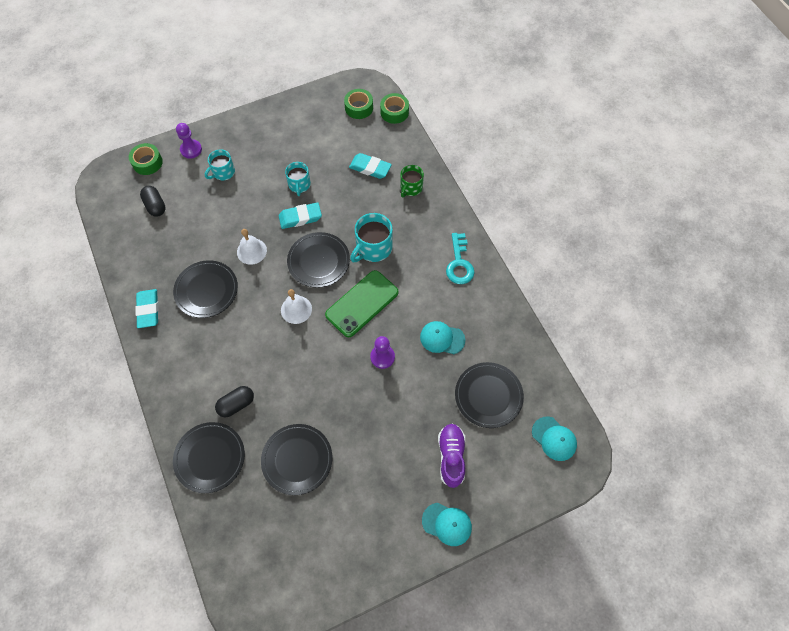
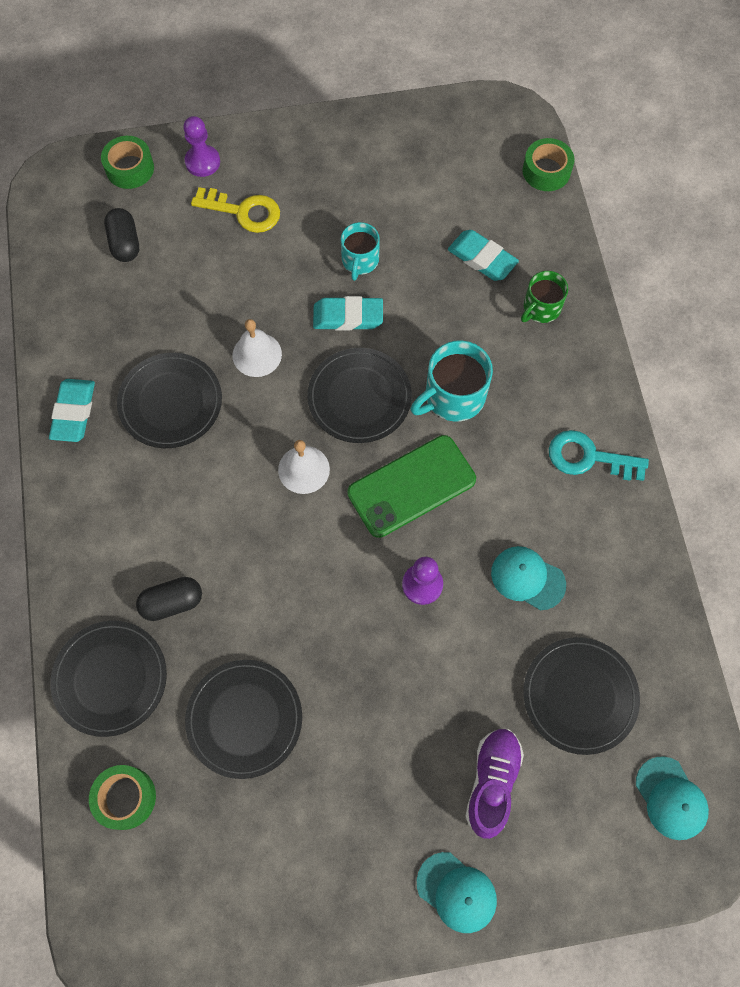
camera: 15 degrees right, 5 degrees up
(223, 172) = (243, 211): turquoise mug -> yellow key
(359, 107) = (489, 150): green tape -> green tape (125, 798)
(459, 263) = (588, 457): turquoise key -> turquoise key turned 90 degrees clockwise

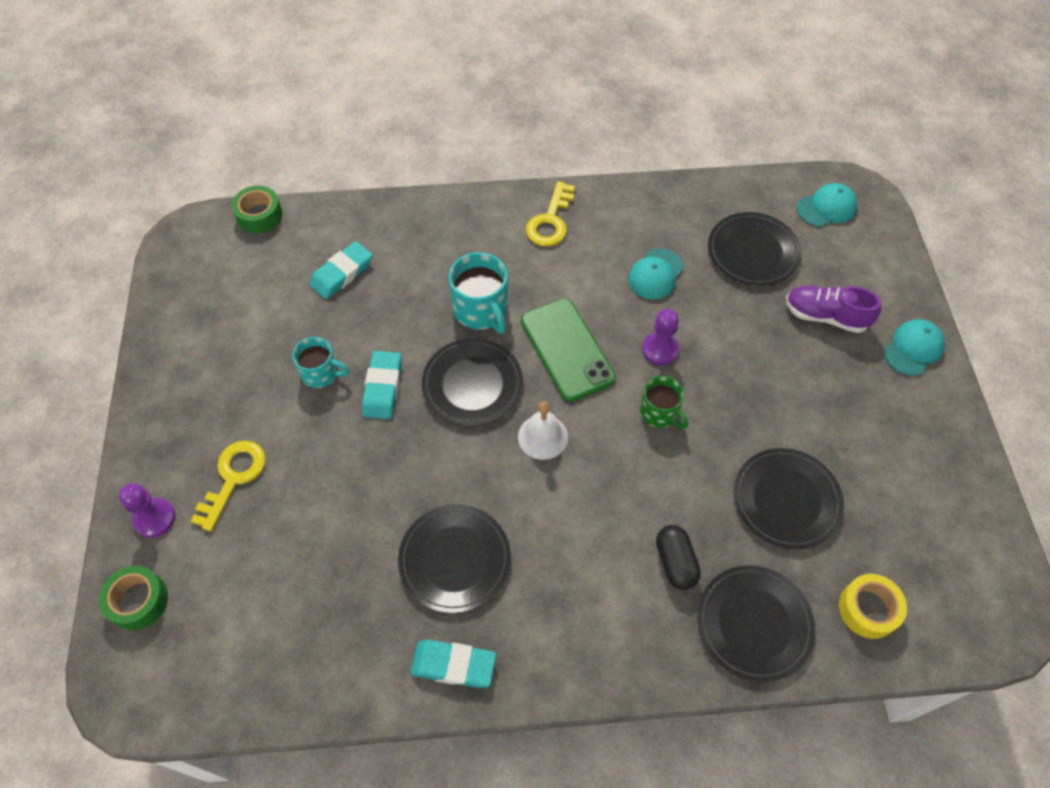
camera: 85 degrees left, 10 degrees down
(125, 243) = (242, 607): black capsule -> none
(125, 798) = (868, 609): green tape -> yellow tape
(257, 354) = (411, 472): white bell -> none
(541, 308) = (403, 236): green mug -> green mug (660, 412)
(588, 457) = (550, 221): turquoise key -> yellow key

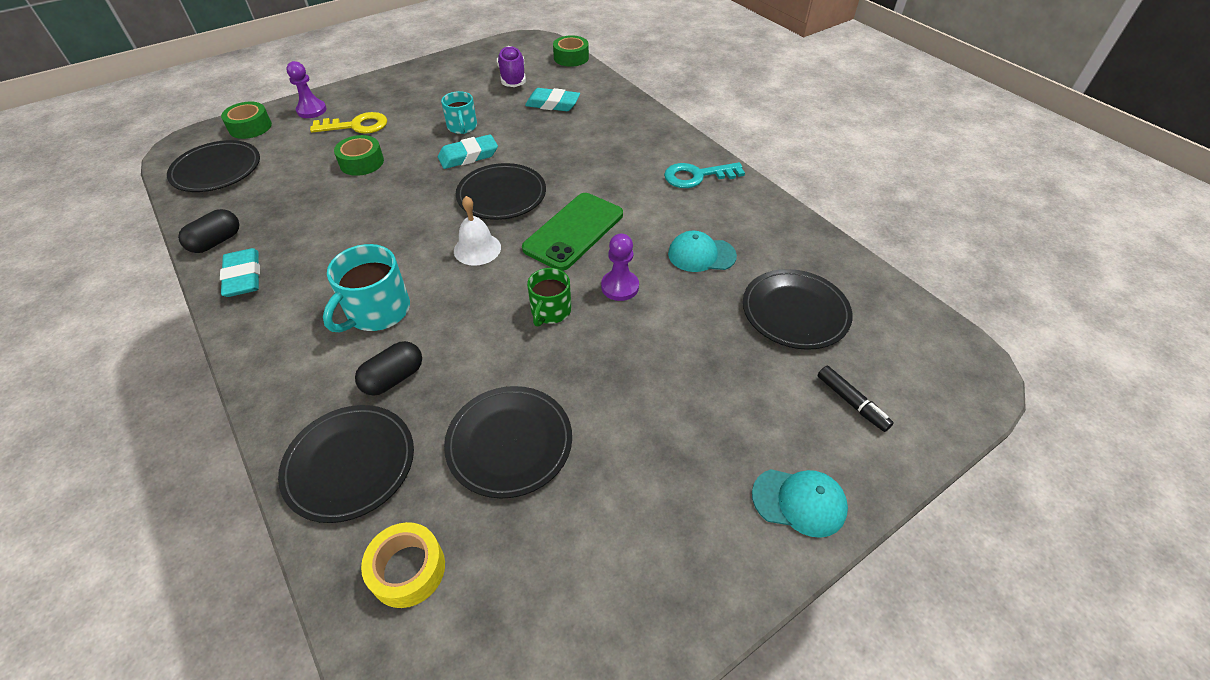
camera: 60 degrees right, 10 degrees down
(318, 494) = (362, 162): none -> green tape
(370, 684) = (216, 242): none -> black capsule
(455, 559) = (337, 244): black plate -> black plate (217, 170)
(481, 310) = (575, 174): turquoise mug -> turquoise mug (377, 311)
(550, 221) = (697, 176): yellow key -> turquoise key
(825, 316) = (769, 399): purple shoe -> purple shoe (512, 77)
(826, 207) = (917, 351): turquoise cap -> none
(851, 272) = (851, 402): none -> black marker

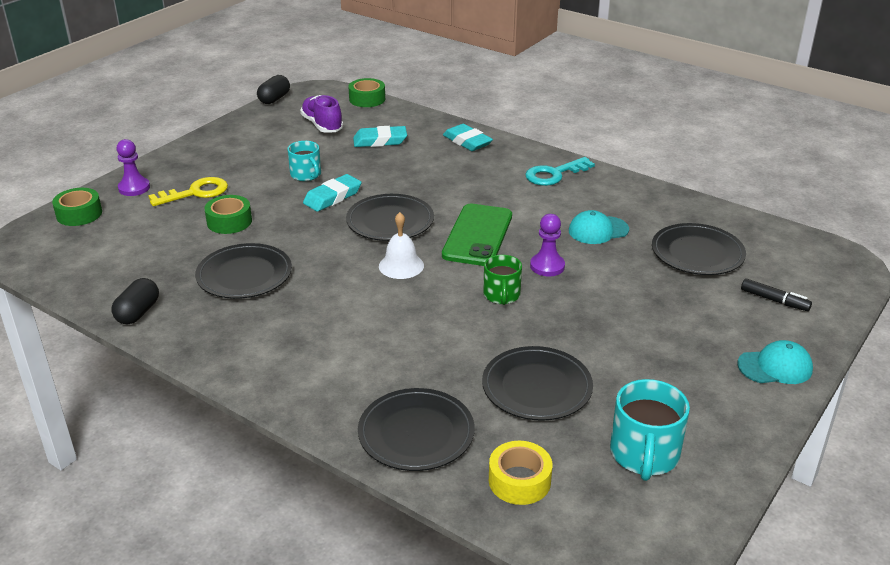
camera: 20 degrees left, 15 degrees down
(217, 170) = (78, 256): black plate -> black plate (244, 275)
(243, 277) = (193, 333): turquoise eraser -> turquoise eraser (467, 142)
(377, 311) = (348, 329): turquoise mug -> turquoise mug (644, 455)
(393, 378) = (404, 370): black capsule -> black capsule (274, 99)

